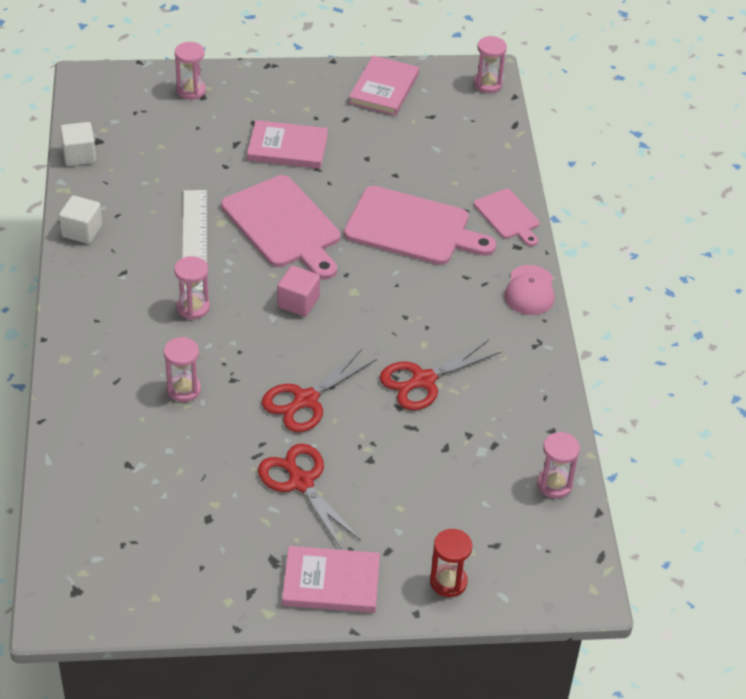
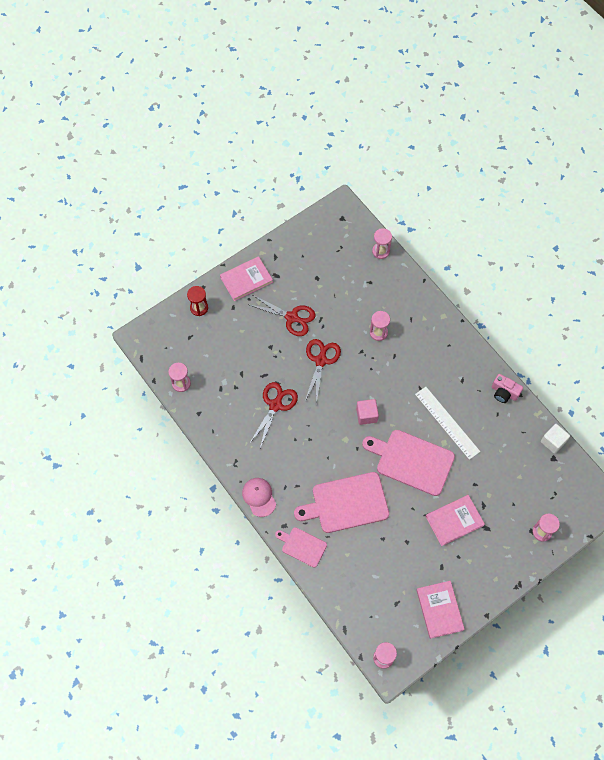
camera: 150 degrees right, 20 degrees up
(82, 231) = (504, 392): white cube -> pink camera
(193, 307) = (412, 380): pink hourglass -> pink hourglass (380, 251)

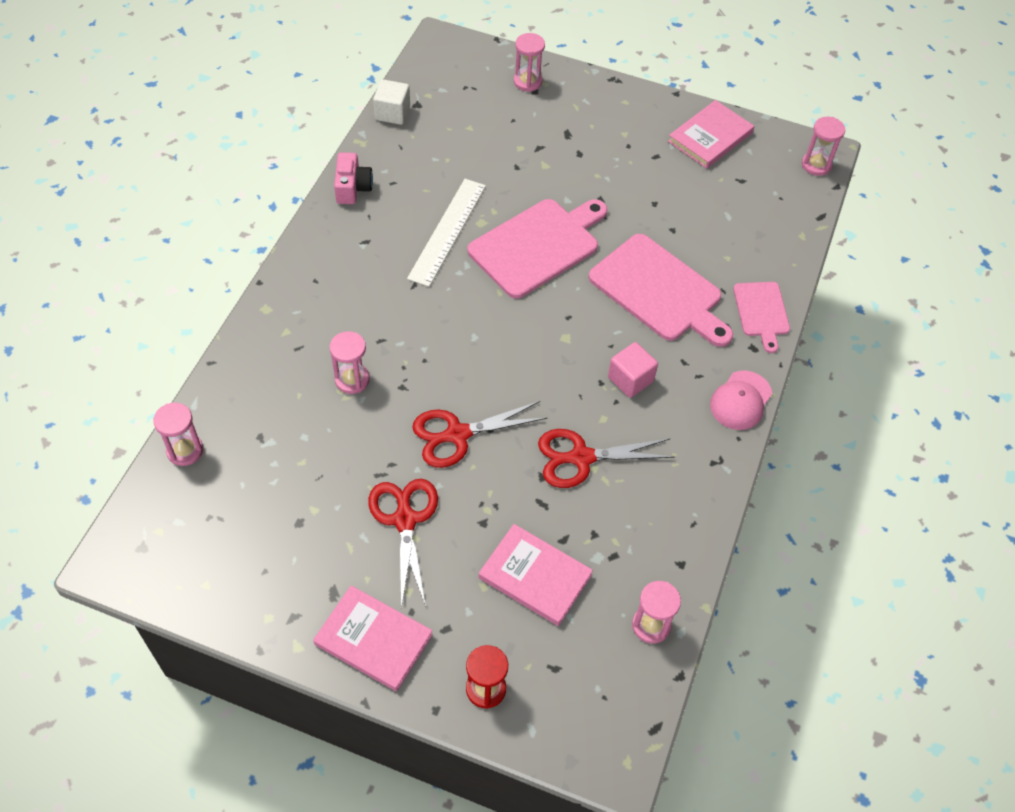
camera: 125 degrees left, 10 degrees down
(366, 415) = (507, 330): pink cube -> pink cube (630, 379)
(412, 461) = (537, 246): pink cutting board -> pink cutting board turned 120 degrees counterclockwise
(454, 521) = (584, 167): pink book -> pink book (535, 576)

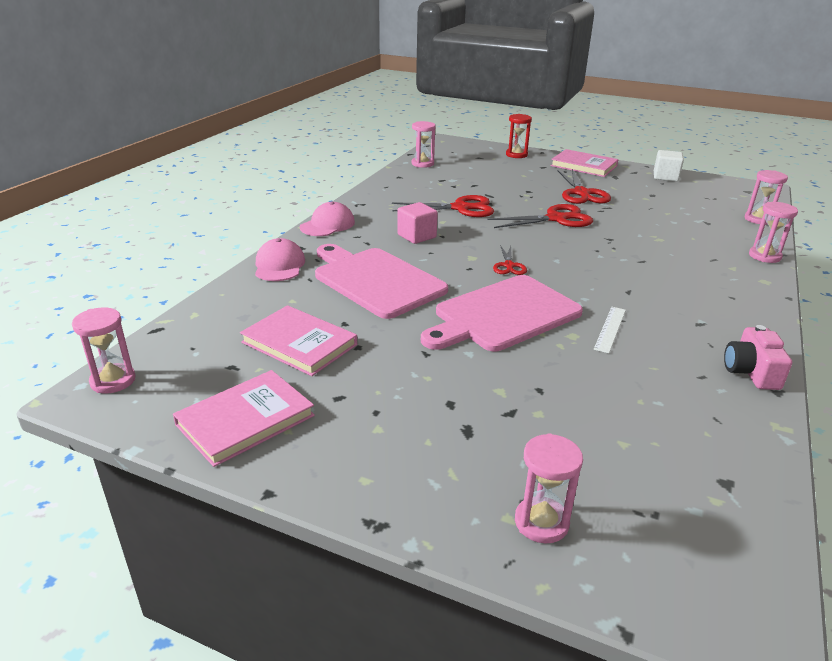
camera: 175 degrees left, 25 degrees down
(352, 380) = (654, 243): pink hourglass -> pink hourglass (764, 256)
(392, 113) = (759, 469): white cube -> white cube (665, 177)
(447, 231) = (610, 329): white ruler -> white ruler, size x0.53
(527, 323) = (509, 266): none -> red scissors
(535, 576) = (492, 176): pink book -> pink book (299, 343)
(761, 312) = (279, 265): pink cutting board -> pink cap

